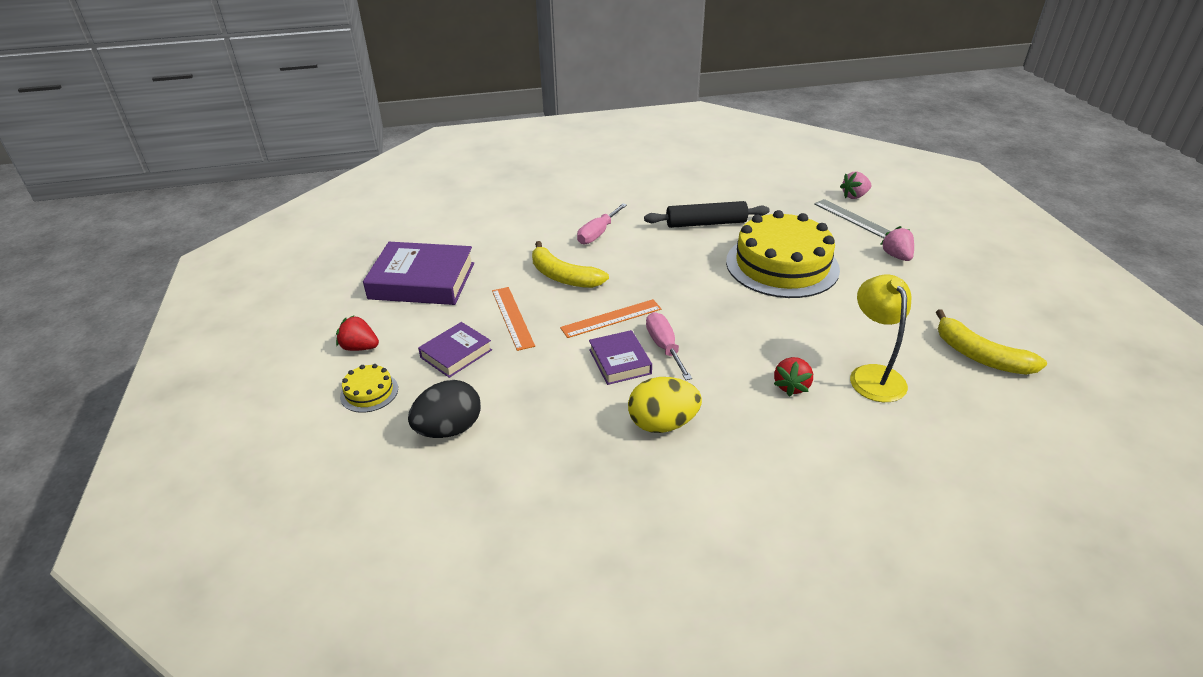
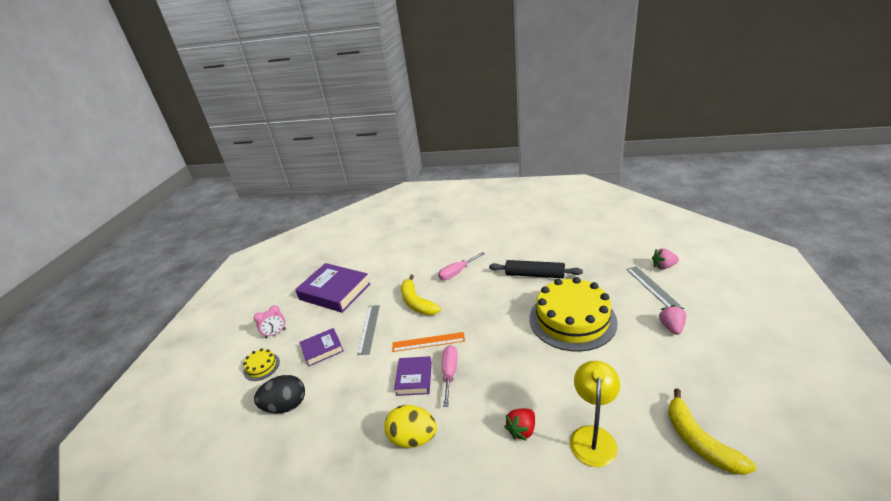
camera: 25 degrees right, 5 degrees down
(360, 347) = (275, 333): red strawberry -> pink clock
(512, 317) = (369, 329): orange ruler -> grey ruler

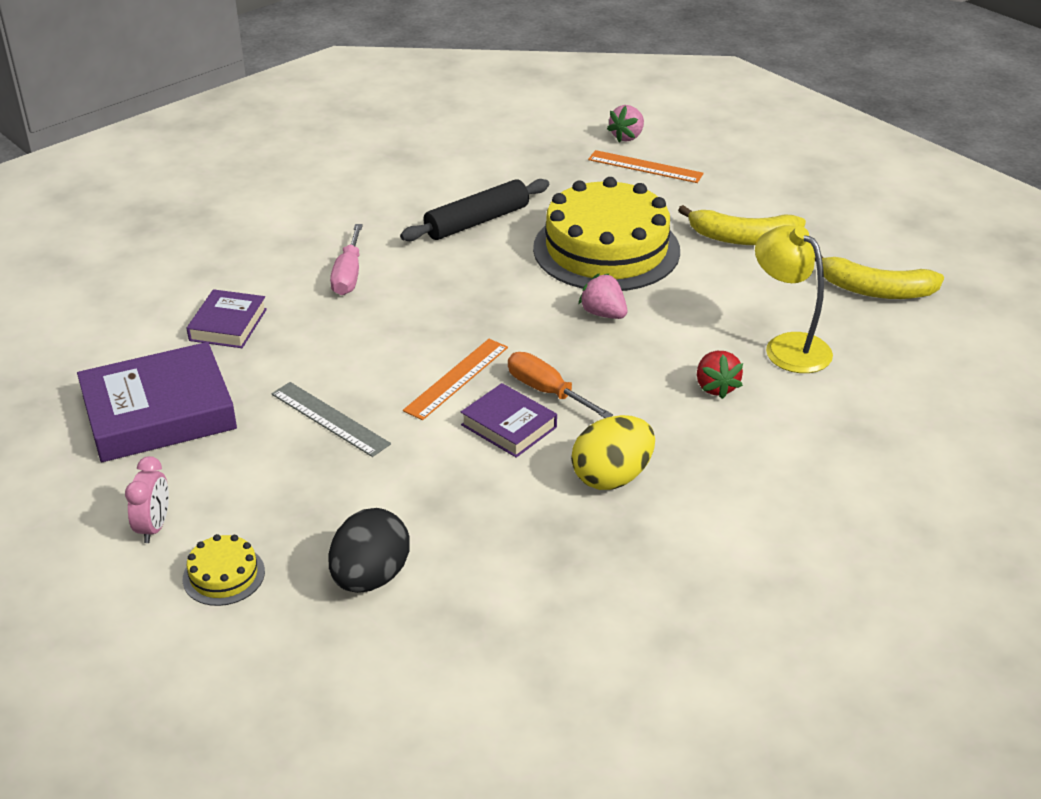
camera: 55 degrees left, 5 degrees up
(322, 349) = (296, 488): purple book -> purple book (228, 325)
(417, 303) = (351, 345): yellow banana -> yellow banana (743, 238)
(450, 373) = (547, 391): pink screwdriver -> orange screwdriver
(651, 287) = (645, 167): grey ruler -> orange ruler
(671, 327) = (723, 201): pink strawberry -> pink strawberry (603, 314)

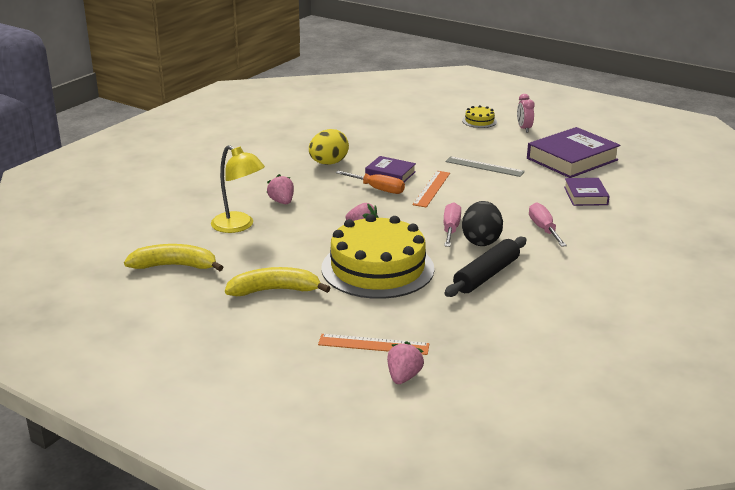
camera: 165 degrees right, 10 degrees down
(370, 577) = (419, 126): black egg -> black egg (481, 241)
(477, 294) = (451, 229): none -> pink screwdriver
(716, 387) = (282, 202): red strawberry -> pink strawberry

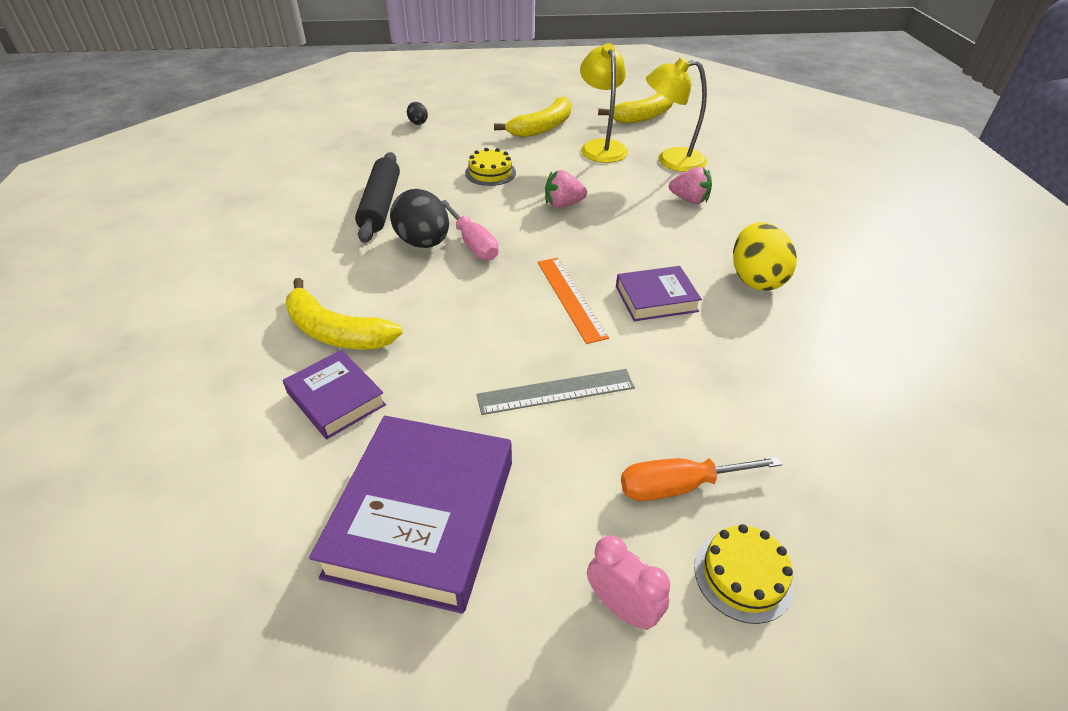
camera: 140 degrees right, 15 degrees up
(263, 255) = (601, 147): none -> yellow lamp
(373, 344) = (418, 122): orange ruler -> black egg
(377, 268) = (490, 173): yellow cake -> yellow cake, size x0.42
(378, 189) = (629, 264): orange screwdriver -> orange screwdriver (679, 486)
(403, 377) = (374, 114): pink strawberry -> none
(543, 229) = (360, 294): pink screwdriver -> none
(570, 218) = (336, 332): none -> yellow banana

